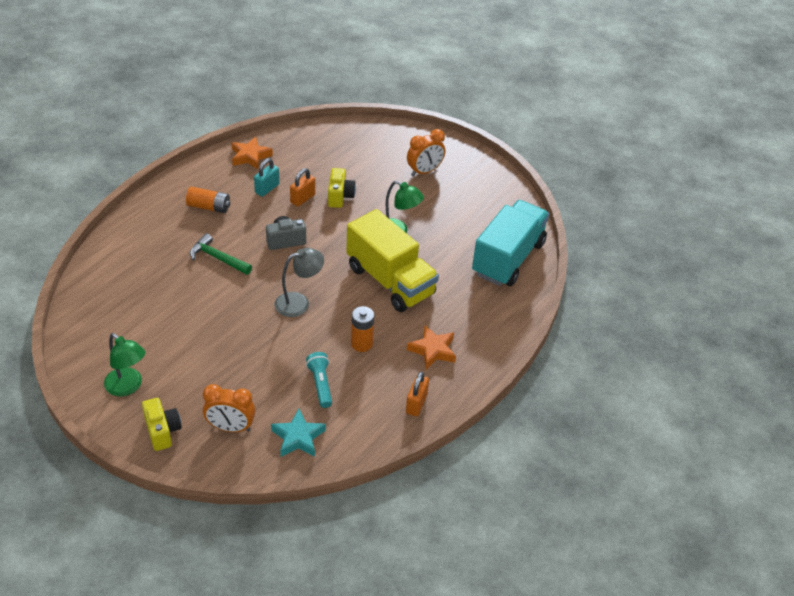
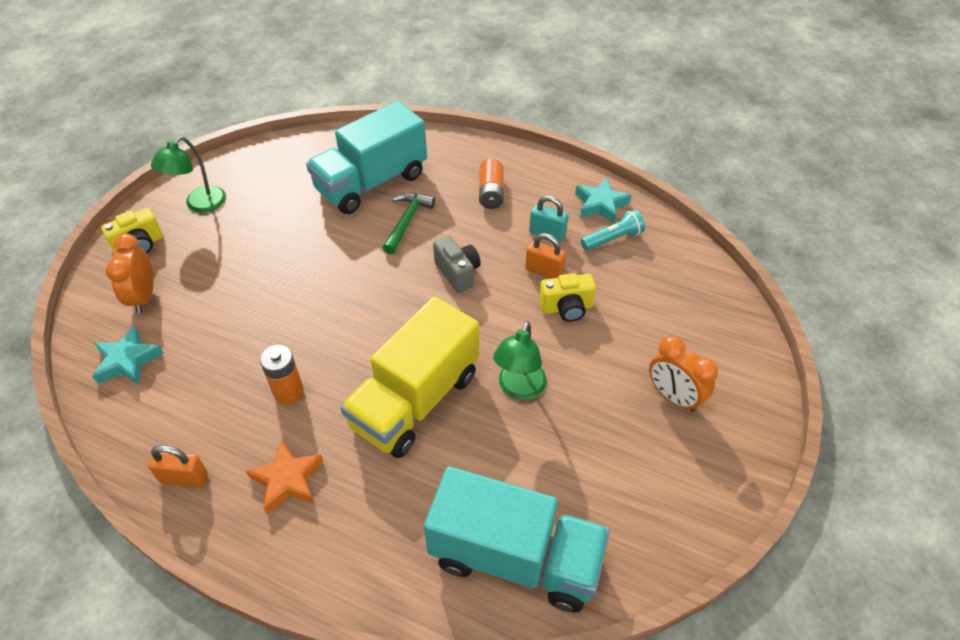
camera: 80 degrees right, 5 degrees up
(159, 271) = (371, 183): none -> turquoise truck
(250, 156) = (600, 204): orange star -> turquoise star
(299, 302) = (350, 311): grey lamp -> none
(320, 384) = (213, 364): turquoise flashlight -> turquoise flashlight (612, 239)

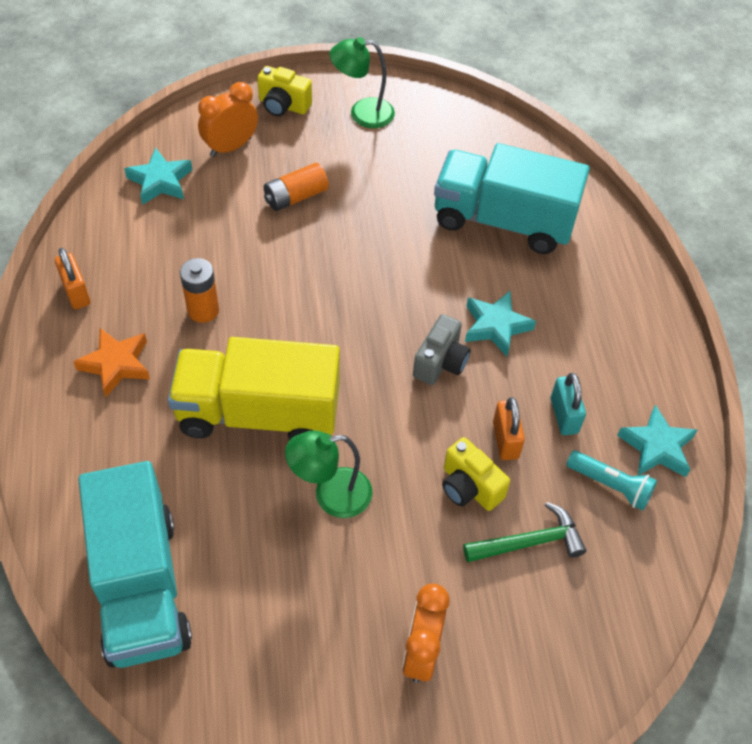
camera: 55 degrees right, 5 degrees up
(407, 221) = (475, 280): green hammer -> green hammer (529, 542)
(453, 230) = (496, 326): none -> turquoise star
(491, 193) = (580, 331): orange battery -> orange battery (296, 197)

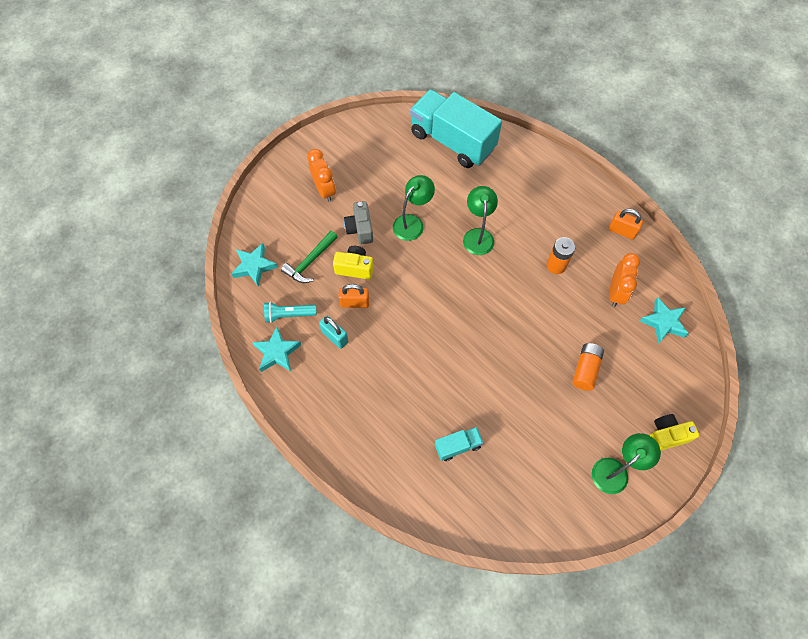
camera: 145 degrees right, 10 degrees up
(116, 364) = (562, 212): orange star -> none
(230, 147) = (657, 377): orange clock -> orange clock (616, 292)
(259, 413) = (478, 235): yellow truck -> green lamp
(440, 362) = (417, 322): grey camera -> grey camera (360, 229)
(496, 326) = (406, 365): turquoise star -> turquoise star (254, 266)
(503, 221) = (457, 446): turquoise truck -> turquoise truck, size x0.43
(505, 440) = (354, 303): orange padlock -> orange padlock turned 45 degrees counterclockwise

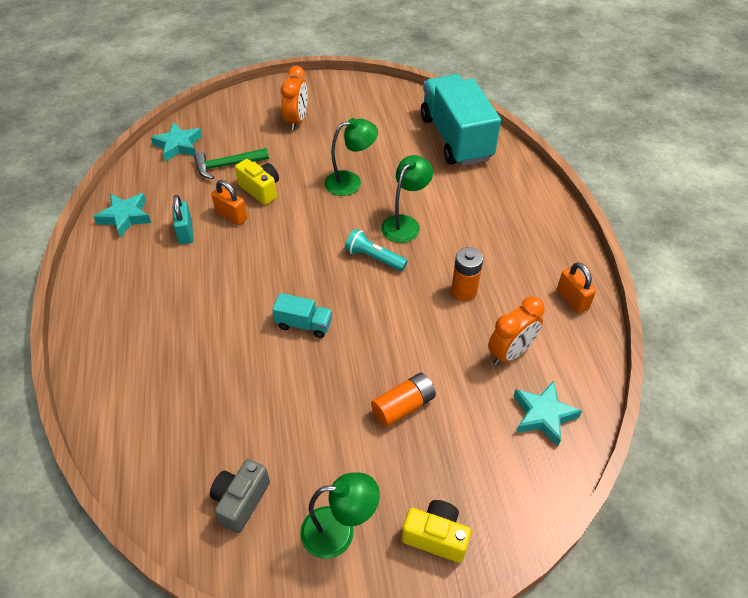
camera: 35 degrees right, 15 degrees down
(289, 315) = (166, 195): turquoise flashlight -> turquoise flashlight (374, 258)
(360, 229) = (297, 163): grey camera -> grey camera (241, 501)
(457, 446) = (197, 392): turquoise truck -> turquoise truck (304, 324)

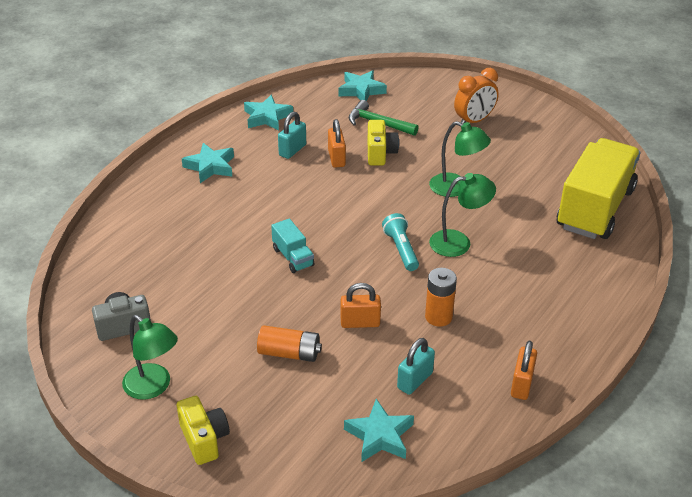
camera: 45 degrees right, 10 degrees down
(130, 295) = (210, 167): none -> turquoise star
(420, 339) = (360, 323): none -> orange padlock
(456, 138) = (595, 208): turquoise truck -> yellow truck
(510, 353) = (415, 380): orange clock -> turquoise padlock

